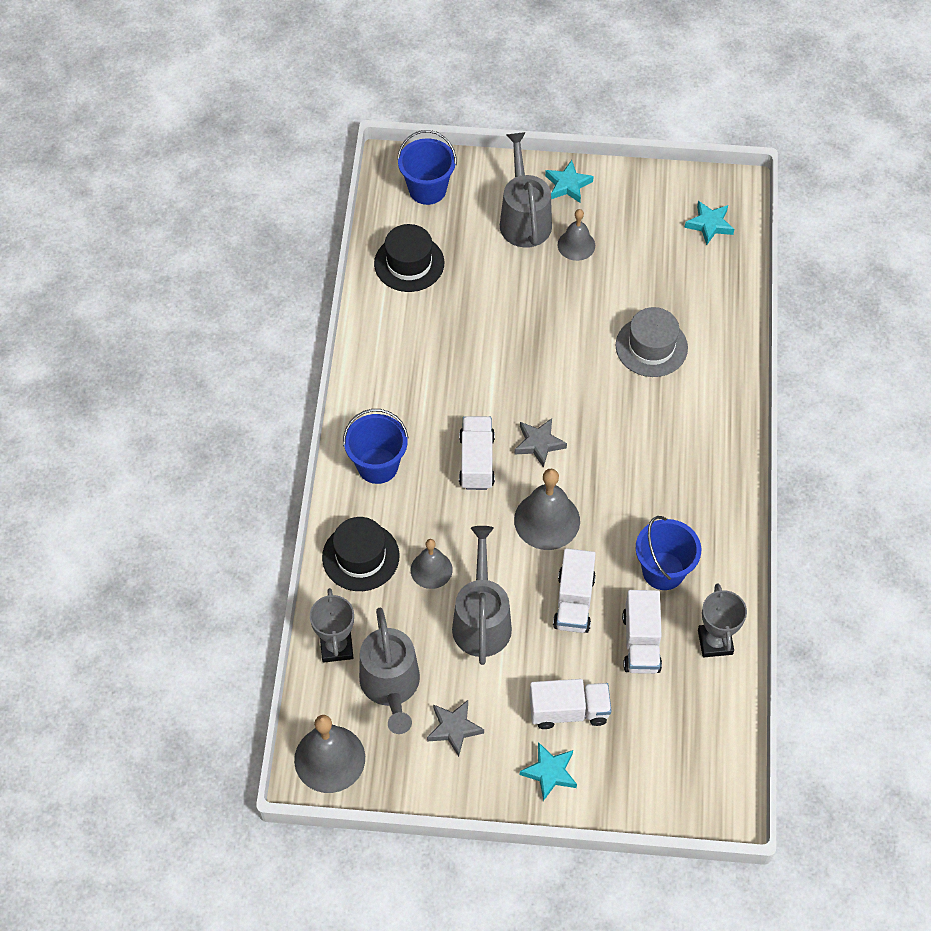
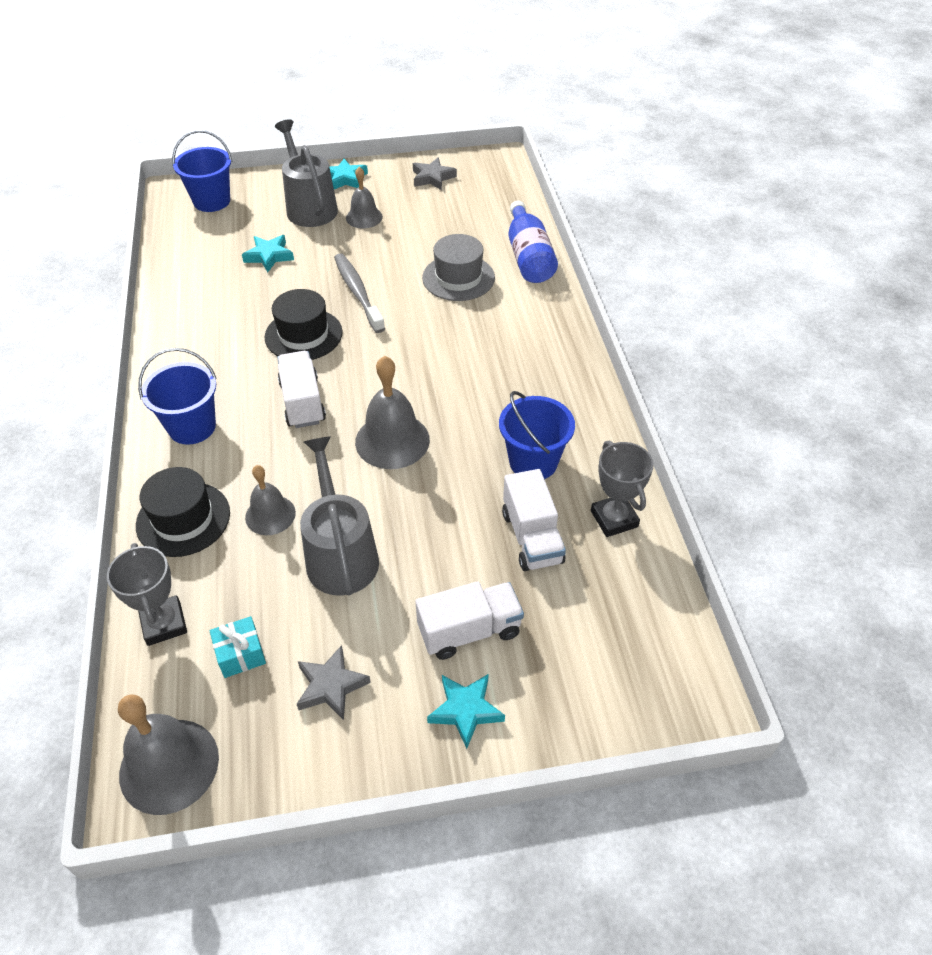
camera: 15 degrees left, 10 degrees down
(391, 686) = (240, 654): grey watering can -> turquoise gift
(409, 263) = (202, 255): black hat -> black hat (303, 335)
(539, 444) = (366, 375): grey star -> grey star (432, 178)
(550, 344) = (358, 292): none -> grey toothbrush
(574, 602) = (443, 512): white truck -> none
(709, 225) = (483, 185): turquoise star -> turquoise star (269, 256)
(728, 334) = (528, 257): none -> blue bottle

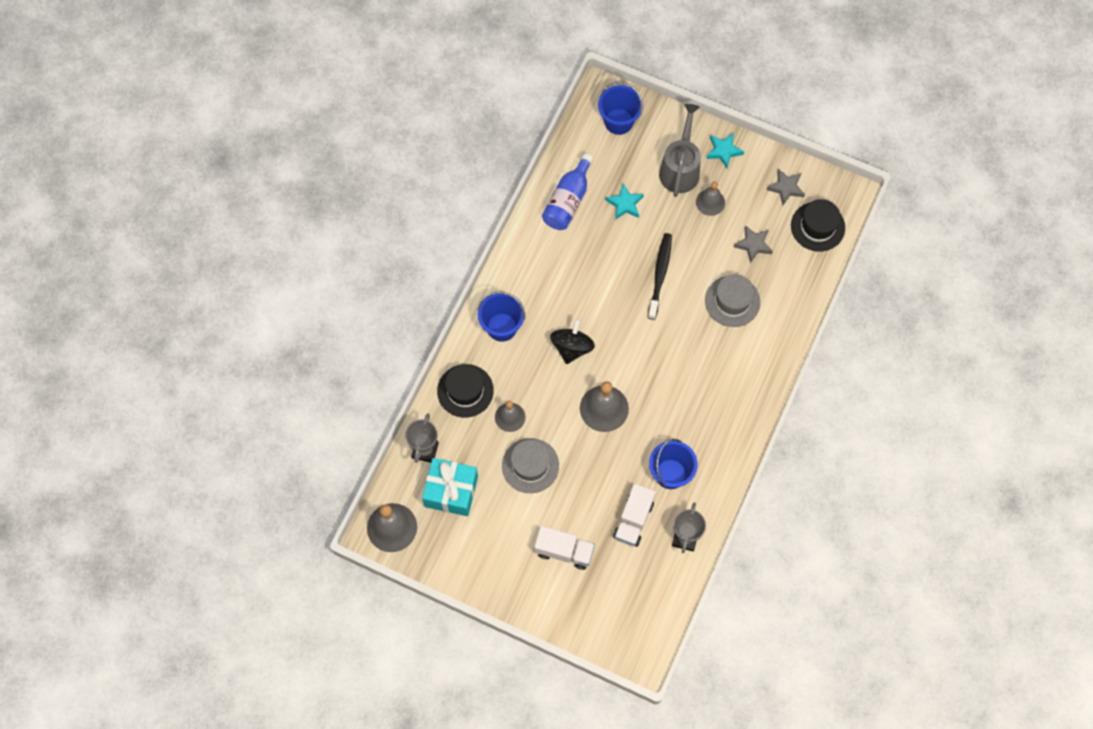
camera: 35 degrees right, 20 degrees up
(240, 654) = (451, 491): turquoise gift -> turquoise gift, size x1.94
(302, 402) = (572, 347): white truck -> black spinning top
(303, 335) = (604, 292): black hat -> black hat (817, 226)
(331, 686) = (482, 536): grey star -> grey star (753, 245)
(340, 554) = (530, 465): grey watering can -> grey hat
(358, 292) = (660, 274): grey toothbrush -> black toothbrush
(465, 710) = (534, 589): turquoise star -> none
(528, 257) = (792, 310): blue bottle -> blue bottle (568, 200)

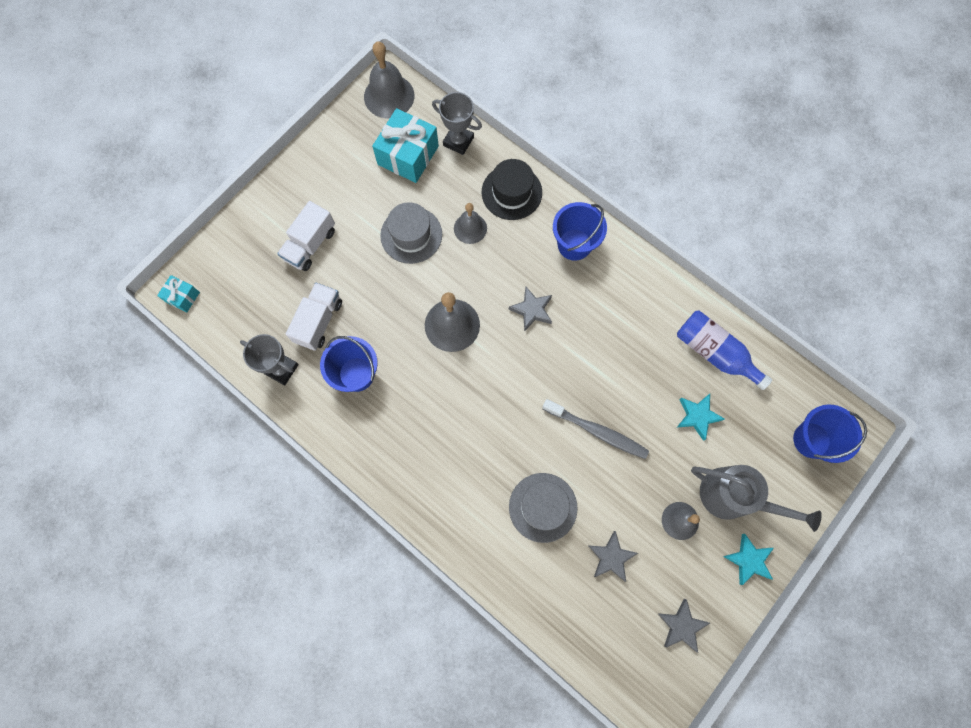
camera: 105 degrees right, 5 degrees up
(572, 347) = (532, 310): black spinning top -> grey star
(633, 520) = (318, 321): white truck -> white truck turned 75 degrees clockwise
(646, 648) = (182, 297): none -> turquoise gift
(660, 274) = (597, 431): black toothbrush -> grey toothbrush
(817, 226) = (618, 650): black hat -> none

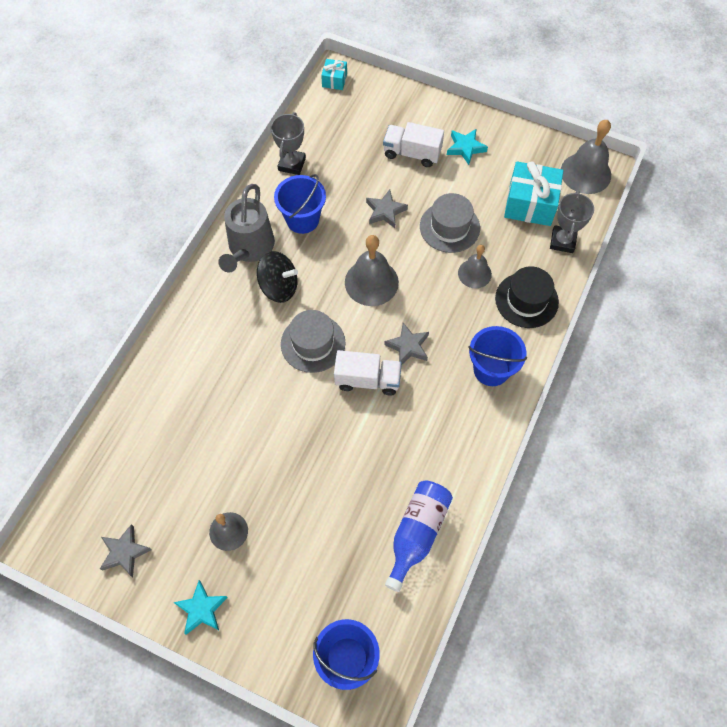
camera: 75 degrees right, 10 degrees down
(318, 321) = (342, 179): white truck -> white truck (367, 379)
(431, 416) = (279, 287): none -> black spinning top
(543, 507) = (215, 400): grey hat -> grey hat (313, 343)
(597, 431) = (301, 433): grey toothbrush -> none
(611, 557) = (180, 472): grey star -> grey star (385, 211)
(697, 416) = (341, 528): turquoise star -> turquoise star (465, 148)
(733, 497) = (264, 581): grey watering can -> grey watering can (249, 248)

